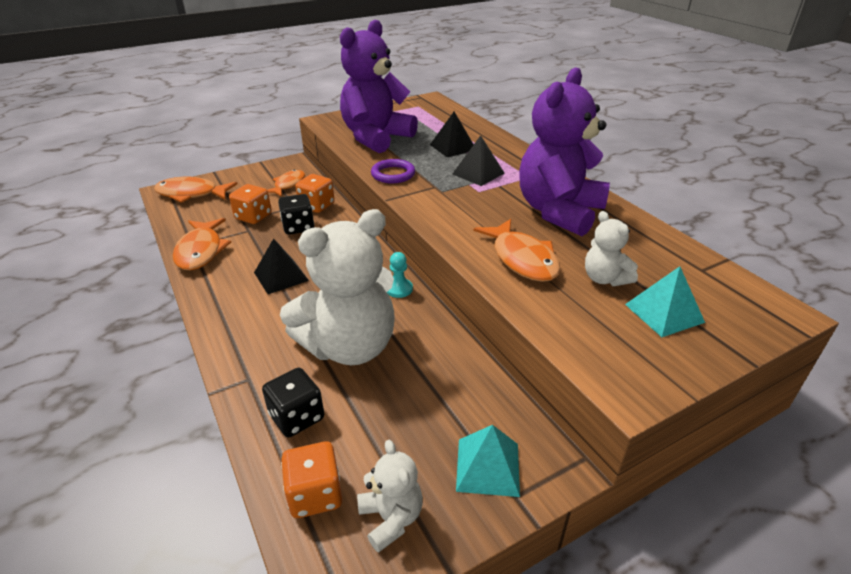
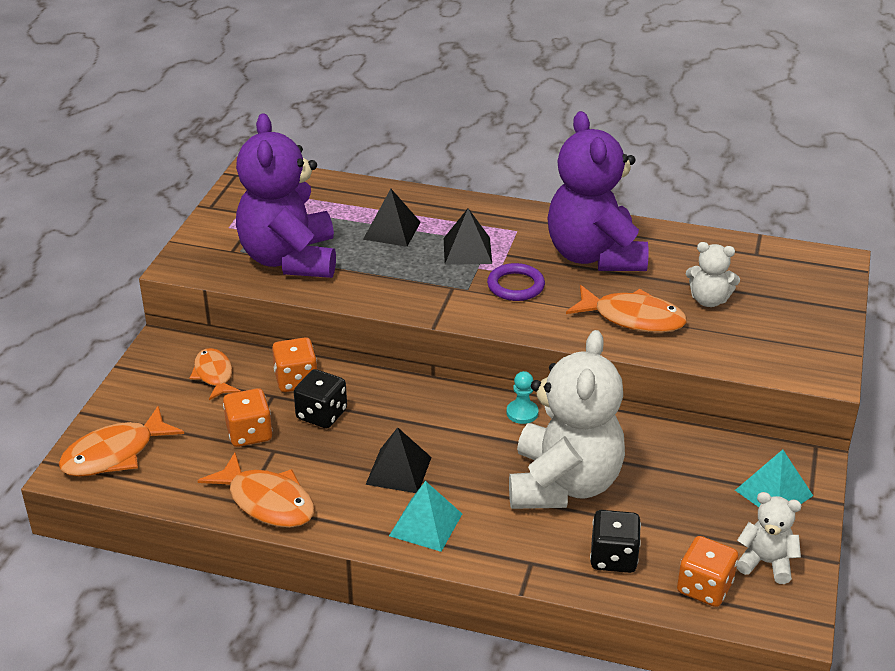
camera: 45 degrees left, 0 degrees up
(393, 174) = (390, 295): purple ring -> purple ring (515, 286)
(664, 313) = (776, 305): turquoise pyramid -> turquoise pyramid (425, 524)

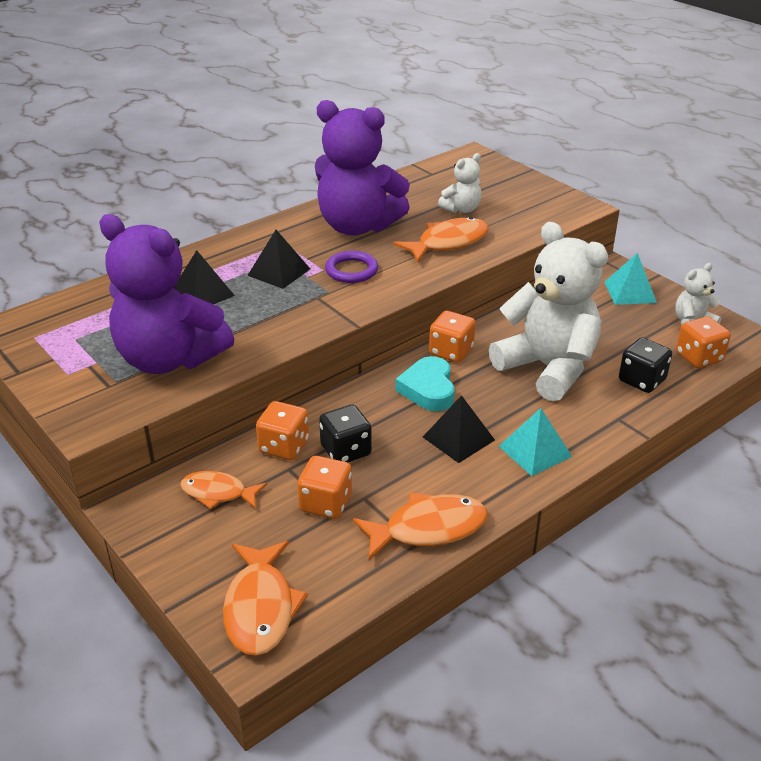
camera: 55 degrees left, 0 degrees up
(450, 423) = (428, 389): none -> turquoise heart
(522, 413) = (451, 351): turquoise pawn -> orange dice

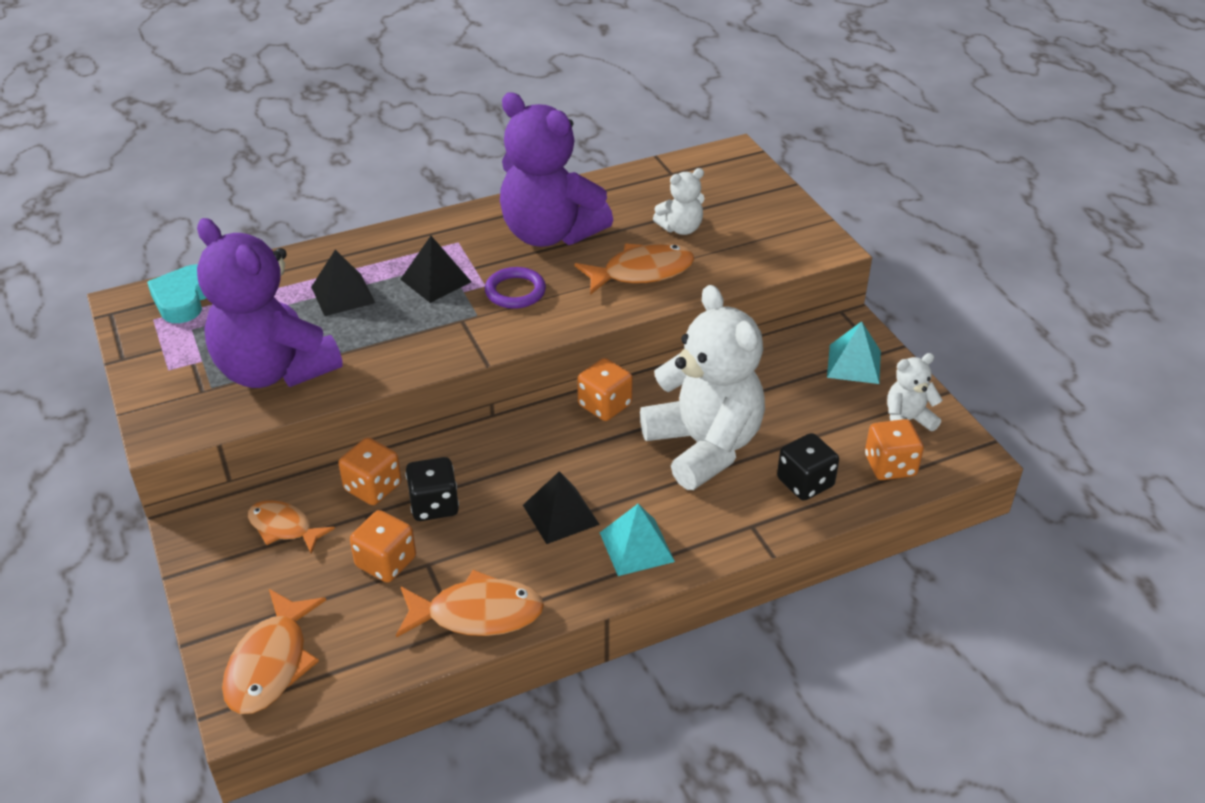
camera: 15 degrees right, 5 degrees up
(428, 389) = (557, 448): turquoise heart -> turquoise heart (184, 299)

